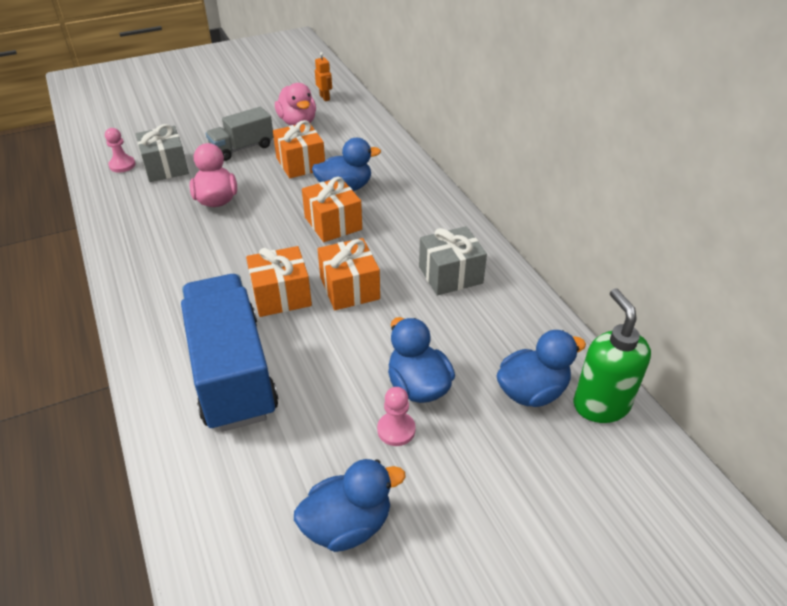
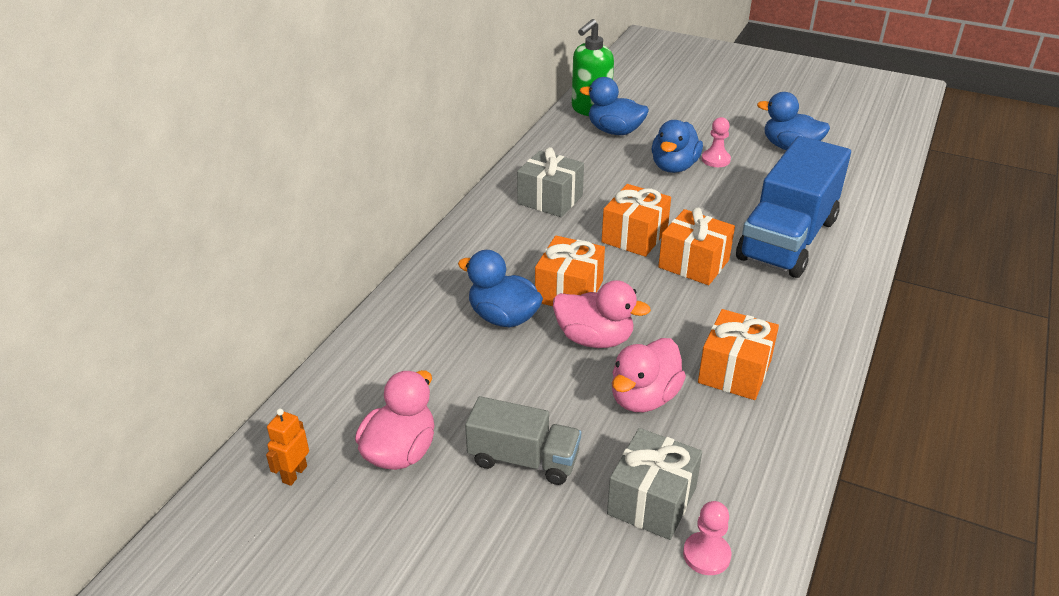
camera: 130 degrees left, 5 degrees down
(280, 209) = (594, 339): none -> pink duck
(300, 163) = (496, 380): orange gift -> orange gift (734, 371)

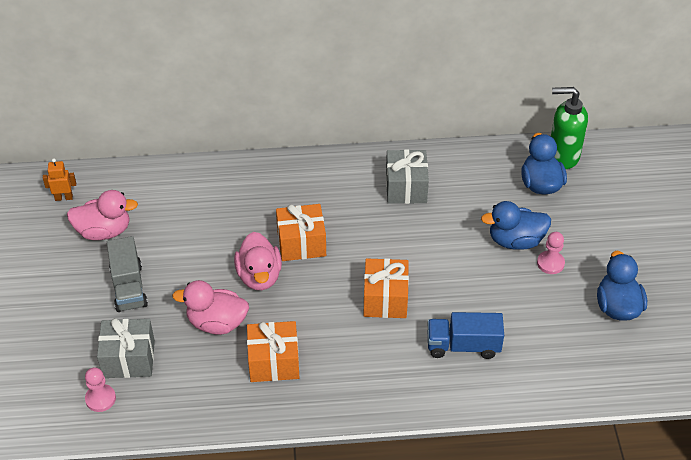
camera: 60 degrees right, 10 degrees up
(503, 317) = (250, 222): blue duck -> none
(634, 236) = (395, 253): orange gift -> none
(787, 239) = (463, 346): blue truck -> blue truck, size x0.56

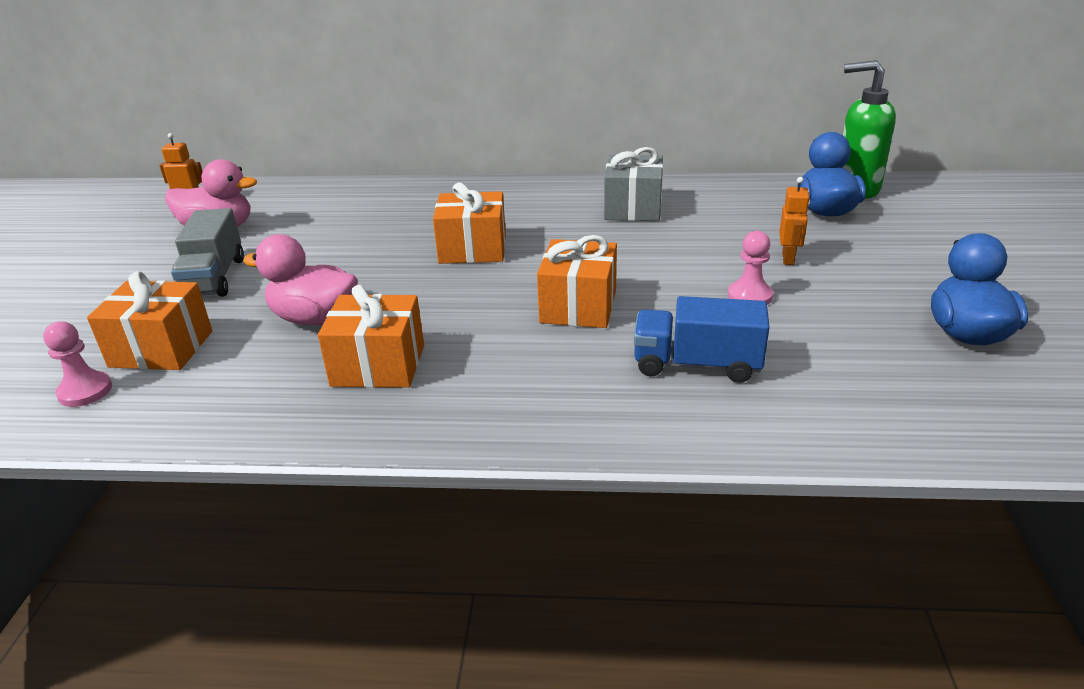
camera: 10 degrees right, 15 degrees down
(129, 359) = (161, 349): grey gift -> orange gift
(259, 276) = (400, 276): pink duck -> none
(515, 241) = (788, 258): blue duck -> orange robot
(550, 263) = (845, 282): pink pawn -> pink pawn (749, 296)

